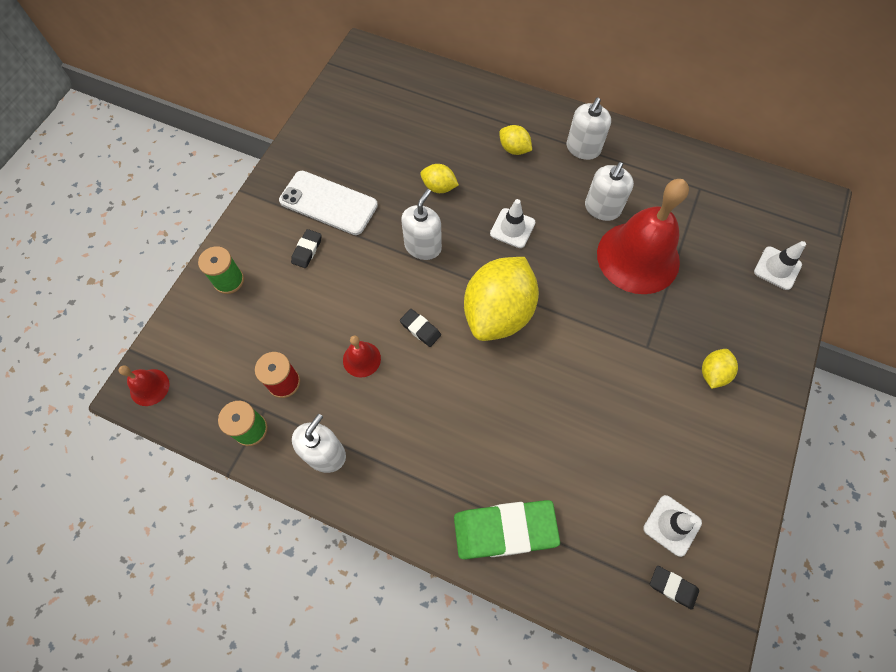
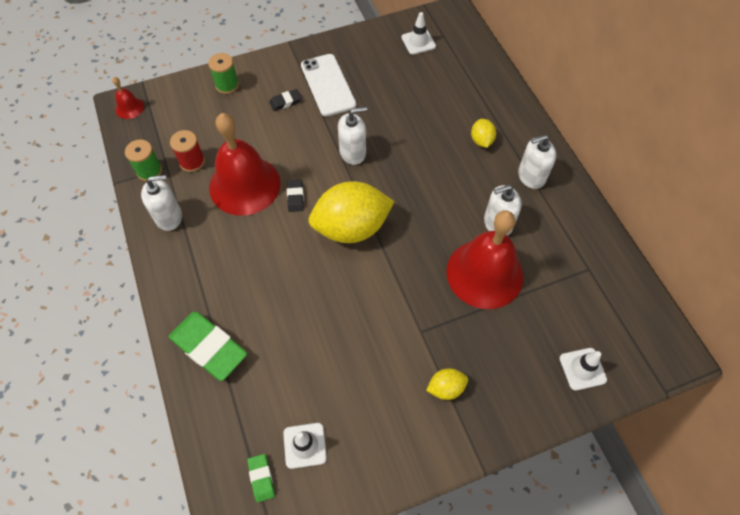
camera: 45 degrees right, 5 degrees down
(361, 359) = (244, 185): red bell -> red bell, size x2.33
(439, 187) = (404, 126): yellow lemon -> none
(512, 228) = (421, 187): white traffic cone -> white traffic cone (418, 42)
(672, 587) = (261, 478): black eraser -> green eraser

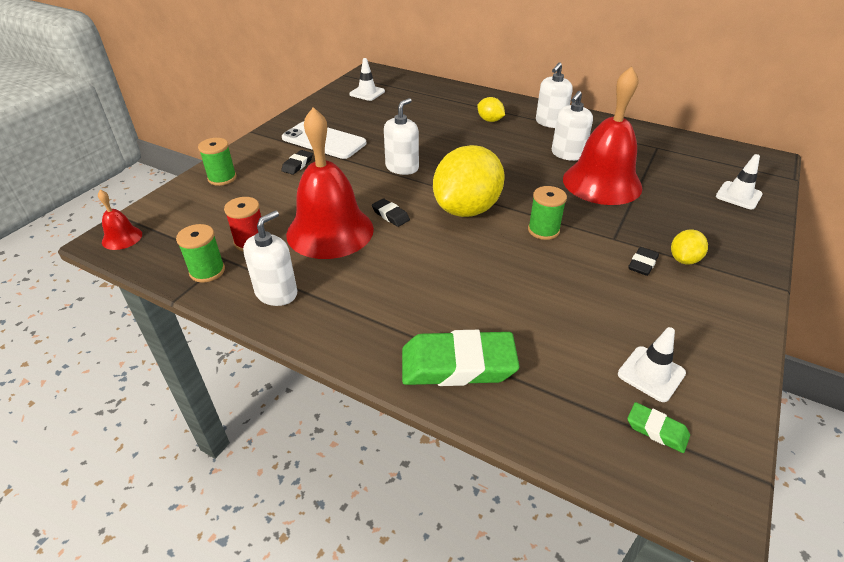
camera: 40 degrees left, 20 degrees down
(380, 286) = (543, 230): none -> green spool
(410, 368) = (642, 264): none -> black eraser

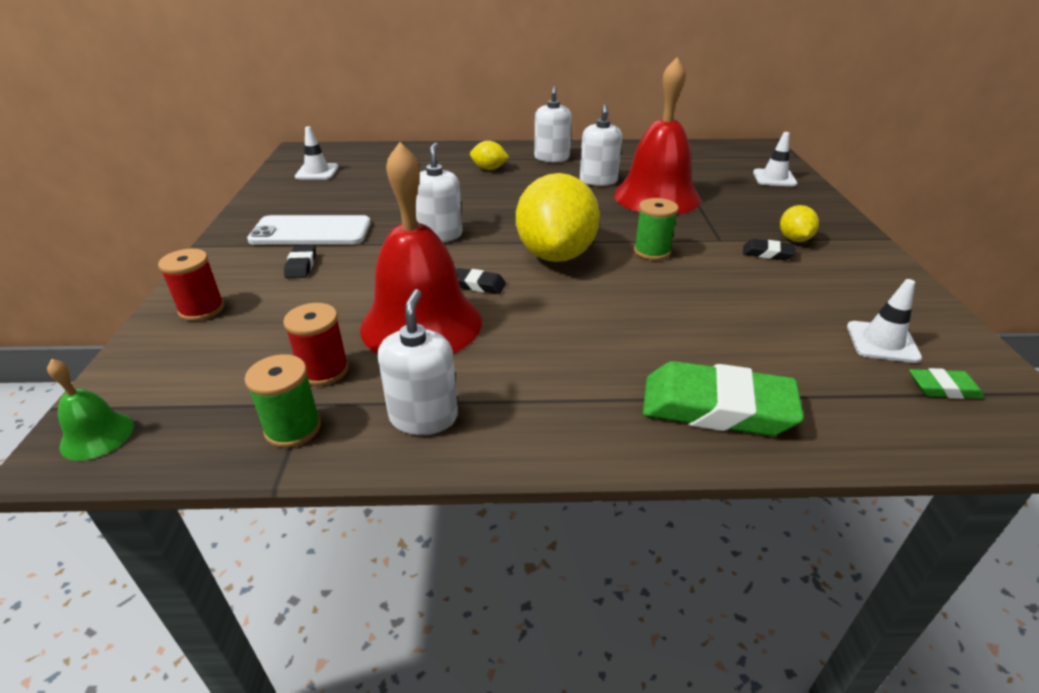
camera: 30 degrees left, 5 degrees down
(122, 238) = (97, 436): red bell -> green bell
(222, 178) = (201, 309): green spool -> red spool
(458, 365) = (716, 408): green eraser -> green eraser turned 45 degrees clockwise
(642, 264) = (767, 253): black eraser -> black eraser turned 75 degrees counterclockwise

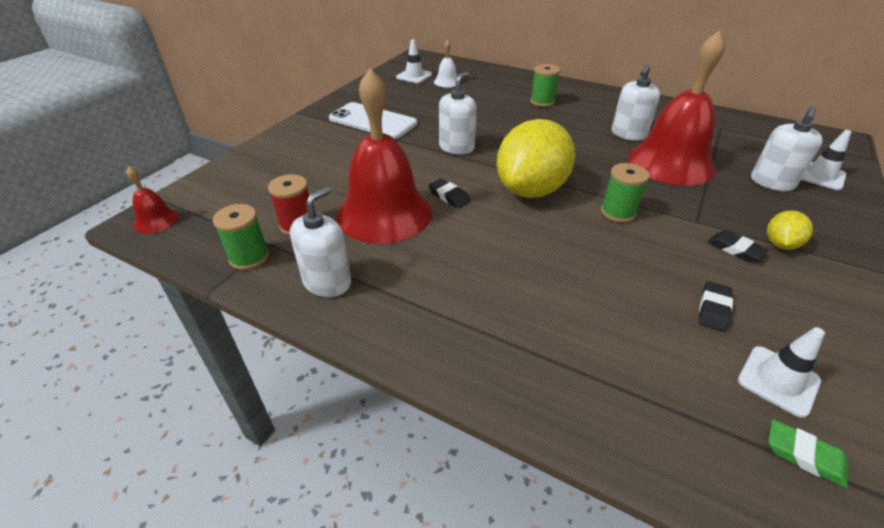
camera: 30 degrees right, 5 degrees up
(97, 436) = (156, 220): green bell -> red bell
(201, 309) = (267, 158): red spool -> none
(301, 265) = (346, 145): black eraser -> black eraser (713, 309)
(364, 170) = (447, 82): none -> white bell
(489, 169) = (542, 102): yellow lemon -> green spool
(551, 158) = (604, 104): white soap dispenser -> white soap dispenser (772, 182)
(716, 408) = (545, 369): green eraser -> none

